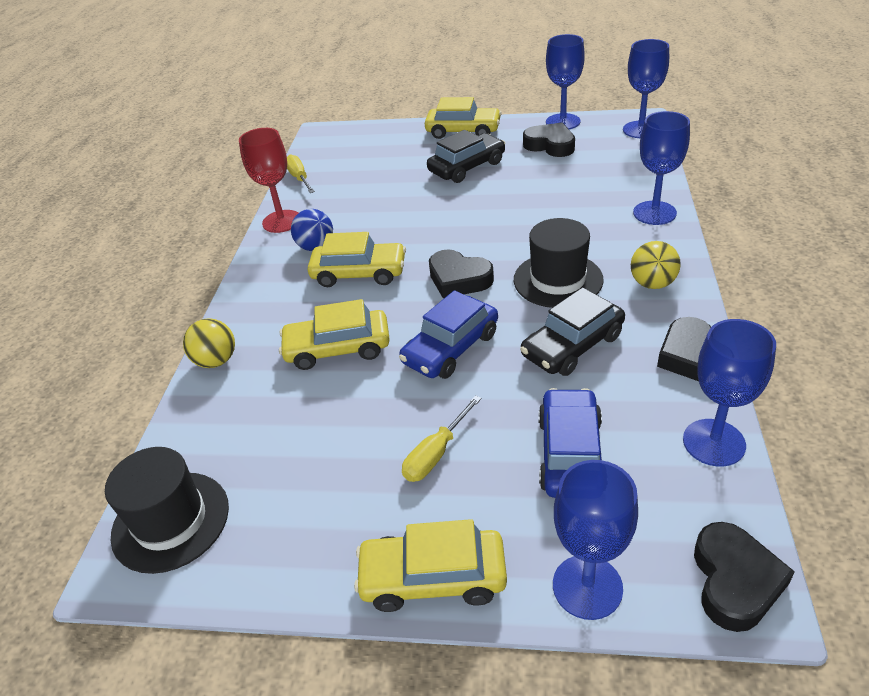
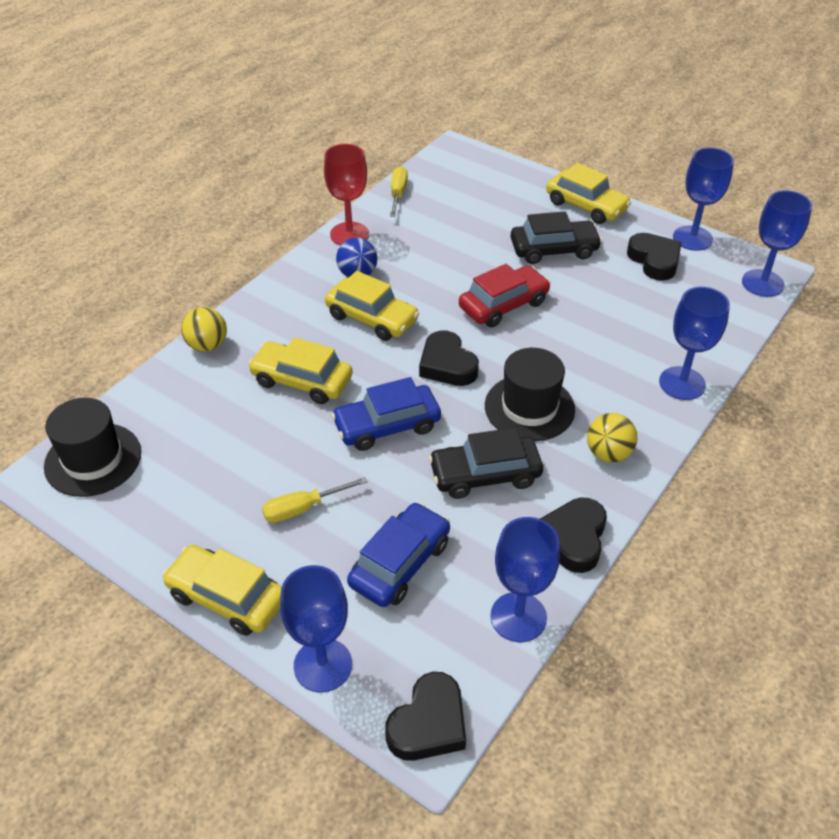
camera: 25 degrees right, 5 degrees up
(464, 218) = (503, 305): none -> red car

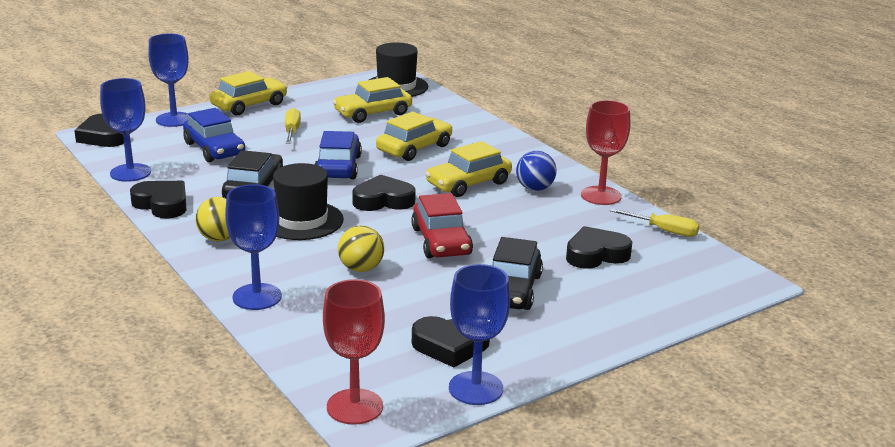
camera: 110 degrees right, 20 degrees down
(207, 345) = (482, 125): yellow ball -> yellow ball (361, 268)
(464, 220) = (596, 254): none -> black heart
(586, 206) = (586, 334): yellow car -> yellow car (373, 113)
(762, 283) = (354, 407): blue goblet -> red goblet

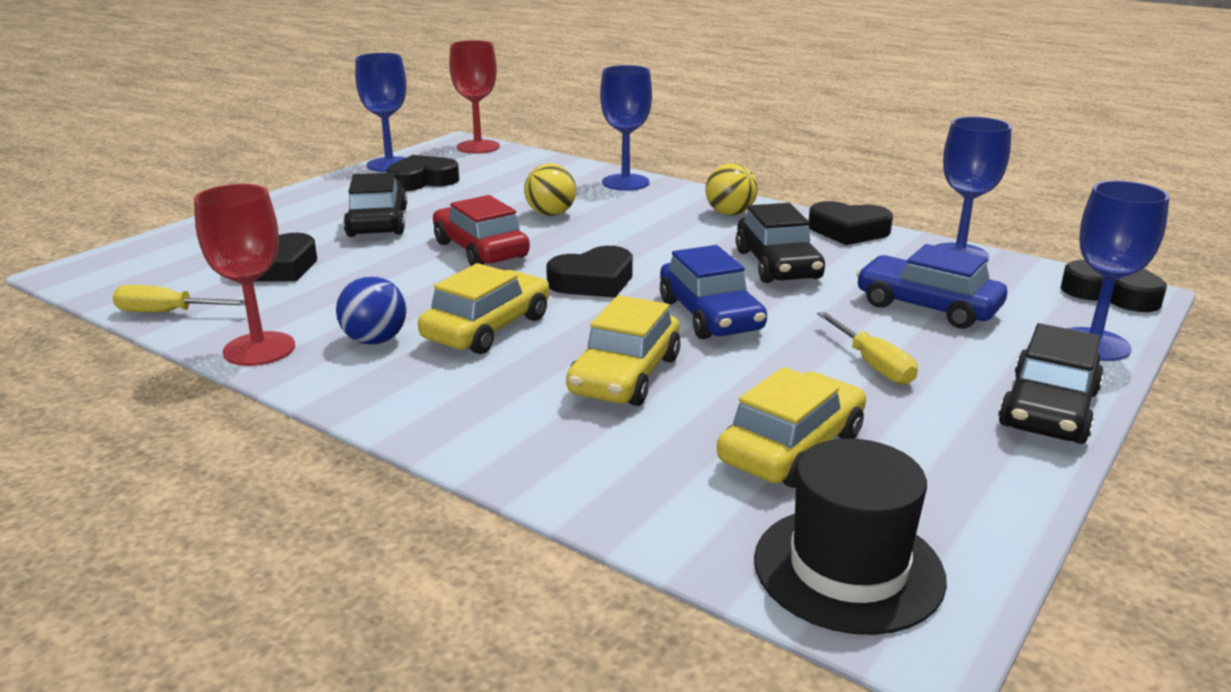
camera: 160 degrees right, 0 degrees up
(249, 105) = (1048, 409): yellow car -> black car
(302, 220) = (667, 242): black hat -> none

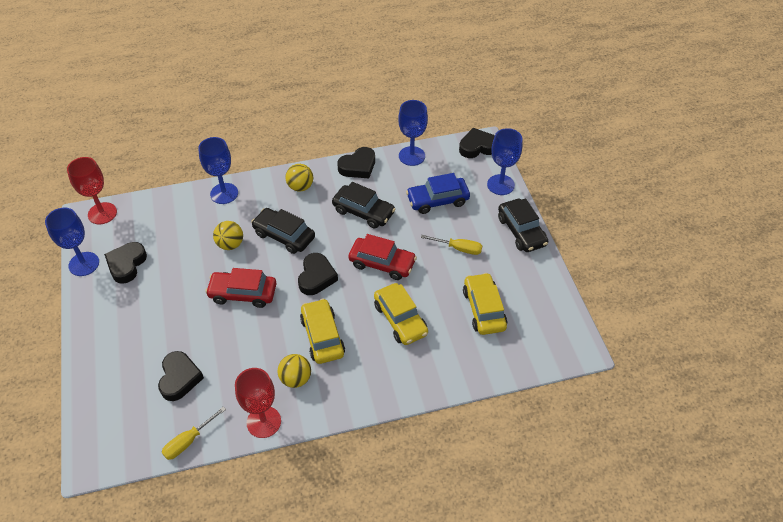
camera: 50 degrees left, 25 degrees up
(375, 340) = (296, 379): blue ball -> yellow ball
(377, 222) = (164, 312): black car -> black car (284, 235)
(710, 315) = (382, 263): blue car -> red car
(848, 568) = (547, 343): black hat -> none

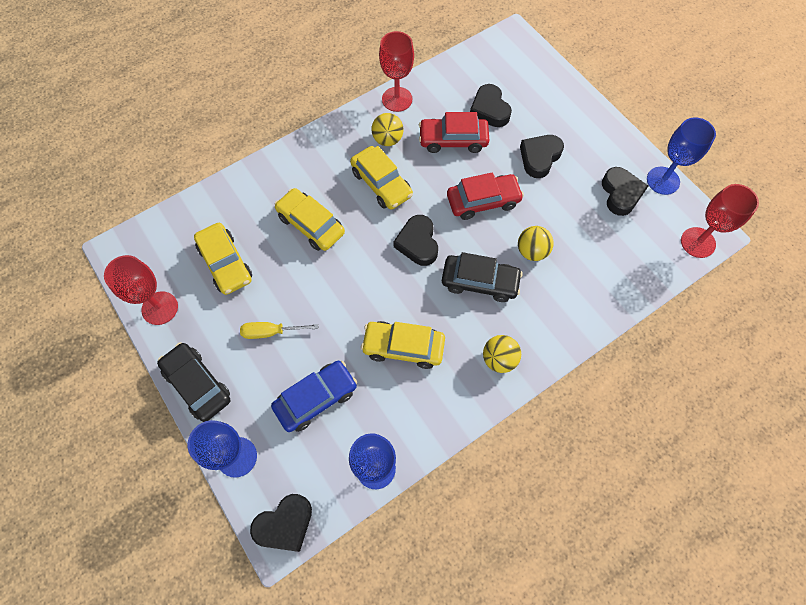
camera: 160 degrees right, 15 degrees up
(188, 441) = (449, 69): yellow screwdriver -> none
(224, 193) = (584, 316): blue goblet -> none
(358, 166) = (441, 421): black heart -> black heart (539, 157)
(363, 212) = (403, 347): black car -> yellow car
(382, 263) = (353, 283): red car -> red car (453, 140)
(545, 290) = (160, 308): none -> red goblet

